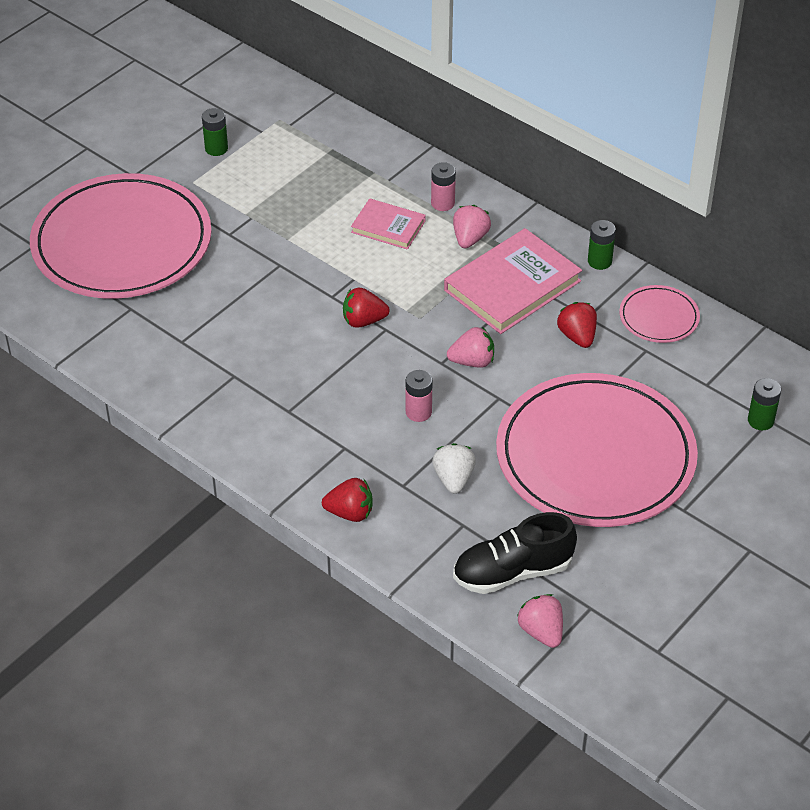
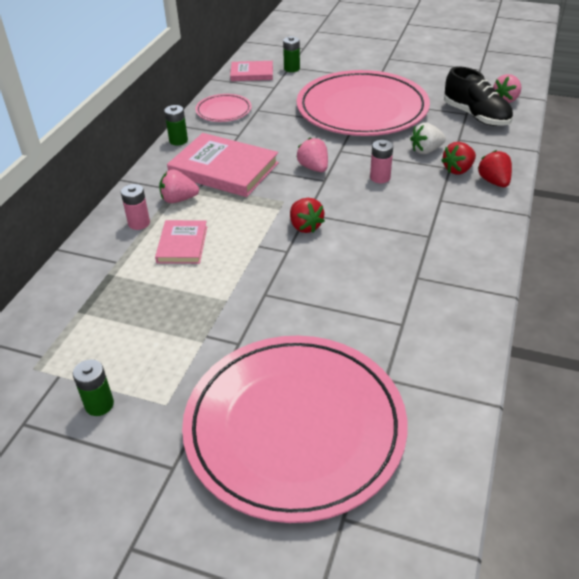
camera: 110 degrees left, 5 degrees down
(577, 336) = (260, 134): red strawberry -> red strawberry (458, 170)
(763, 372) = (252, 73): none -> pink book

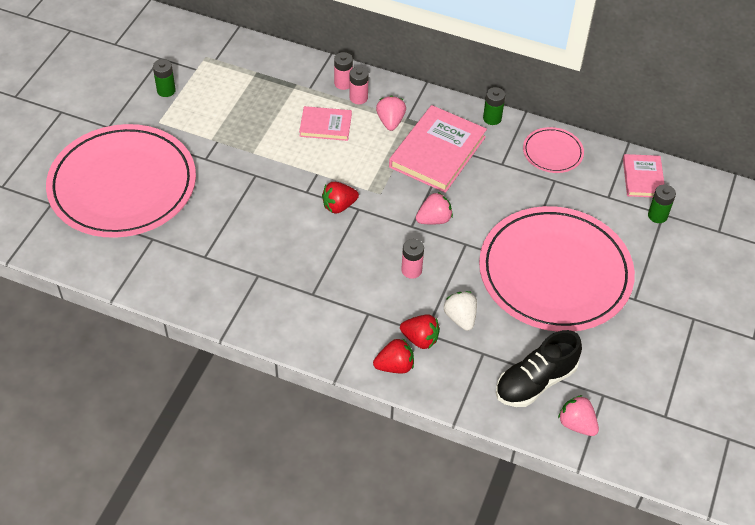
camera: 90 degrees right, 10 degrees up
(113, 236) = (343, 83): none -> pink battery
(458, 170) = (420, 339): red strawberry -> red strawberry turned 150 degrees clockwise

